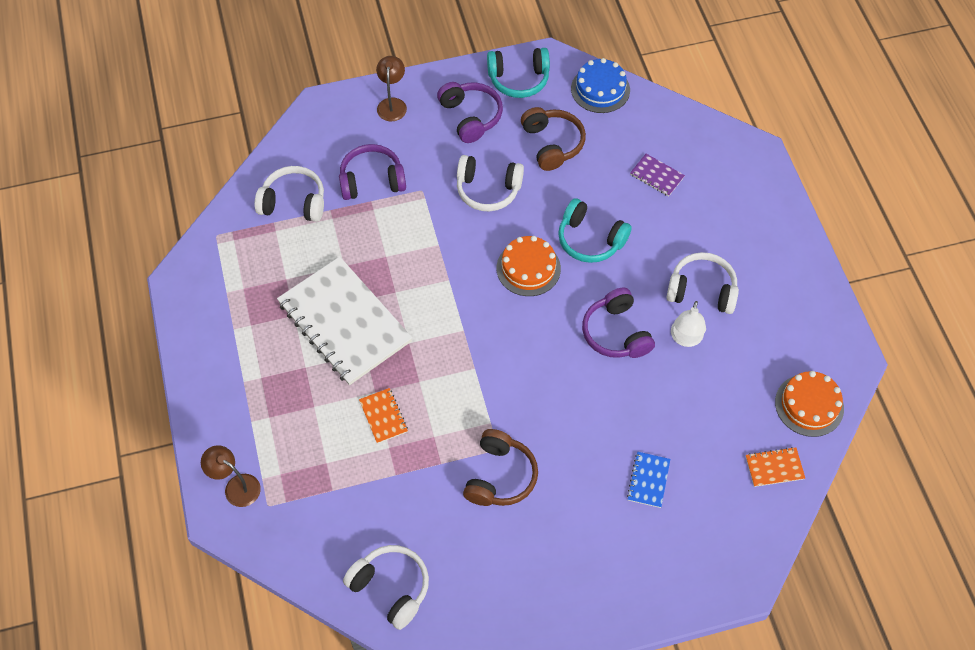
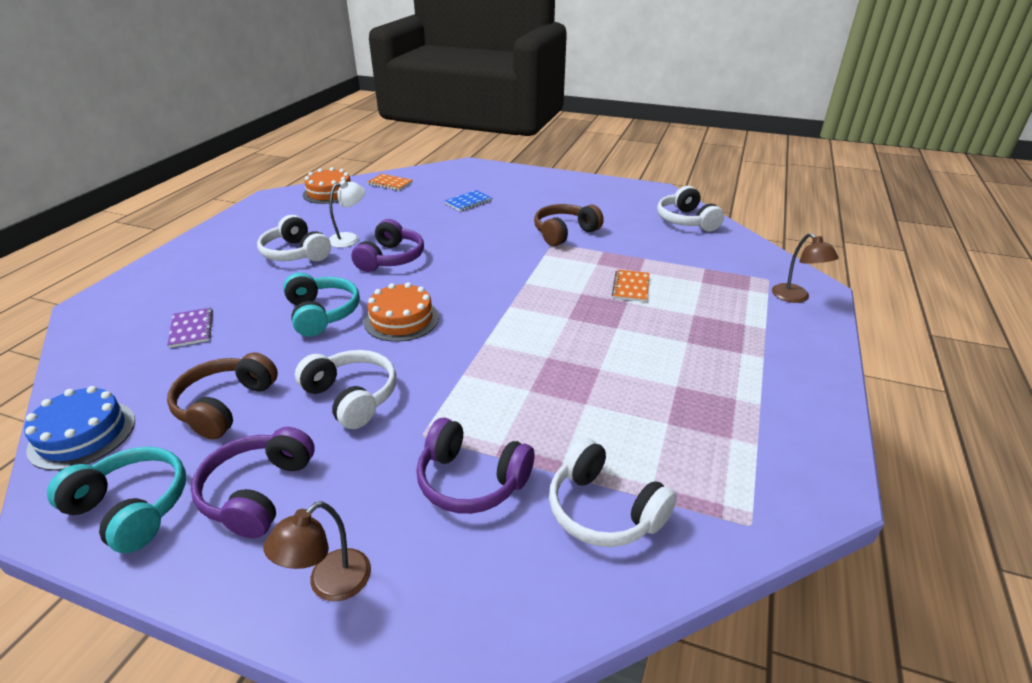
camera: 145 degrees left, 25 degrees down
(345, 322) = (621, 357): white notebook -> none

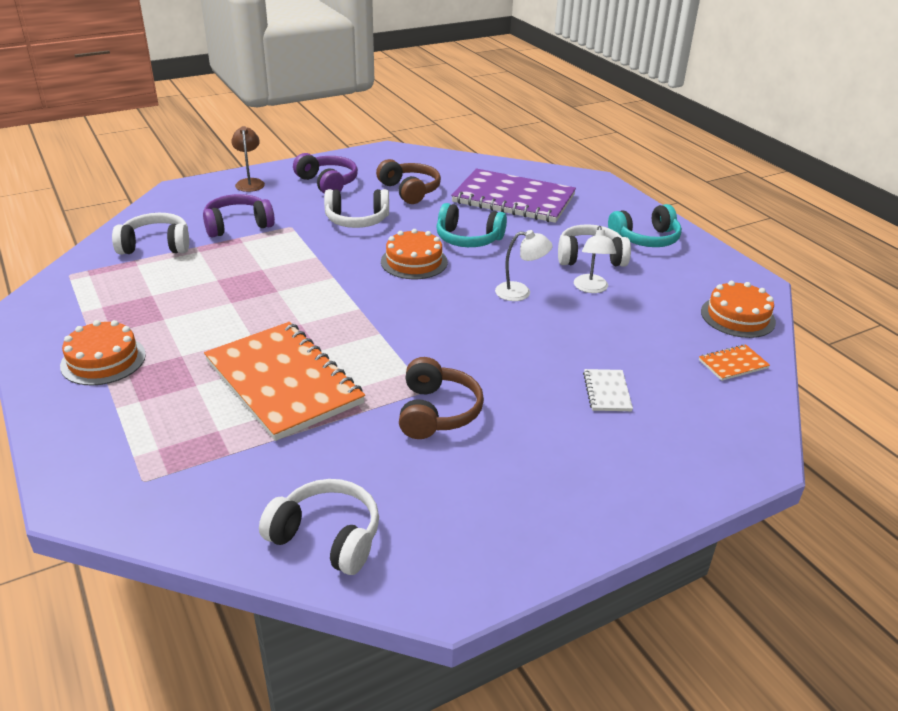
camera: 130 degrees right, 0 degrees up
(82, 434) = (441, 160): blue cake -> none
(131, 508) = (366, 161): turquoise headphones -> turquoise headphones (645, 239)
(191, 329) = (513, 199): purple notebook -> purple notebook, size x2.47
(391, 258) = (520, 292): purple headphones -> white lamp
(468, 202) = (607, 392): blue notebook -> white notebook
(631, 287) = (283, 382): orange notebook -> orange notebook, size x2.47
(758, 372) = (103, 360): none -> orange cake
(795, 297) = (97, 468): brown lamp -> none

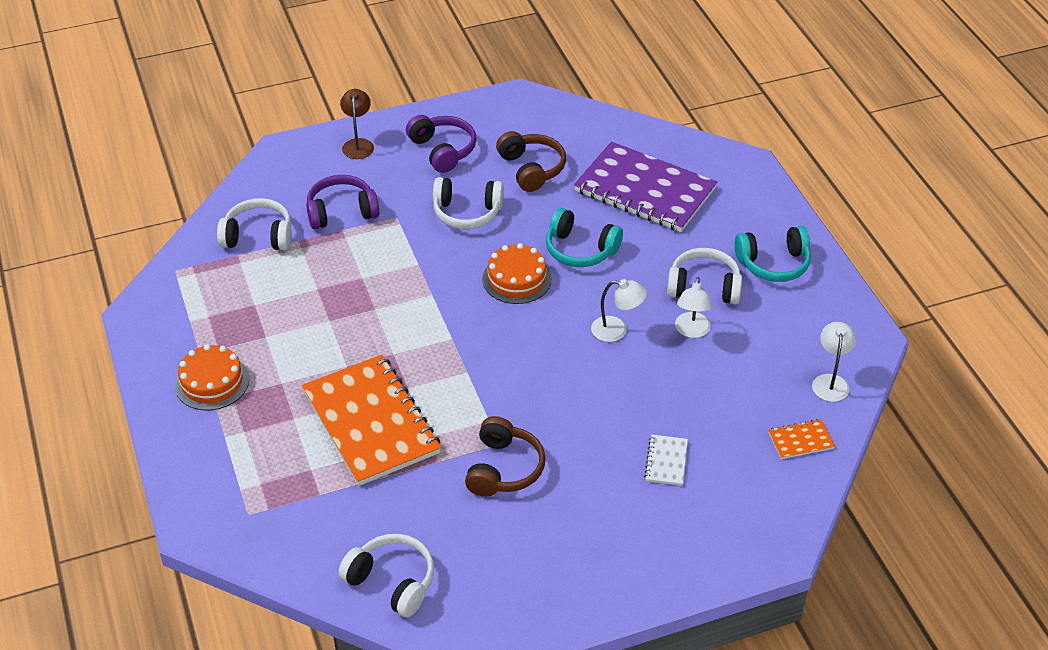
camera: 10 degrees right, 10 degrees up
(737, 316) = (830, 381): orange cake -> white lamp

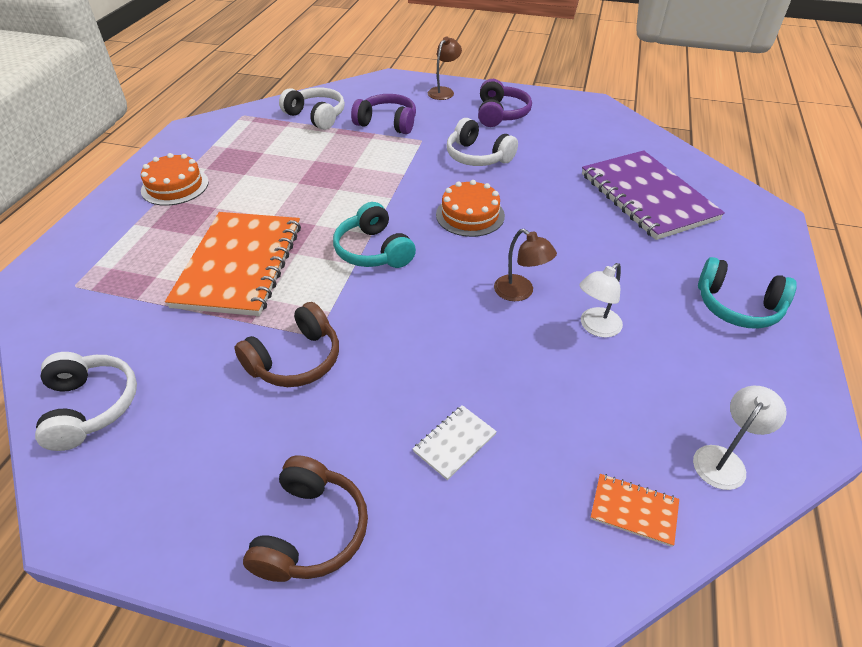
camera: 35 degrees right, 0 degrees up
(531, 169) = (559, 148): brown headphones -> brown headphones (311, 531)
(580, 249) = (546, 216): turquoise headphones -> turquoise headphones (374, 250)
(617, 330) = (520, 292): white lamp -> brown lamp
(704, 287) = (641, 294): white headphones -> none

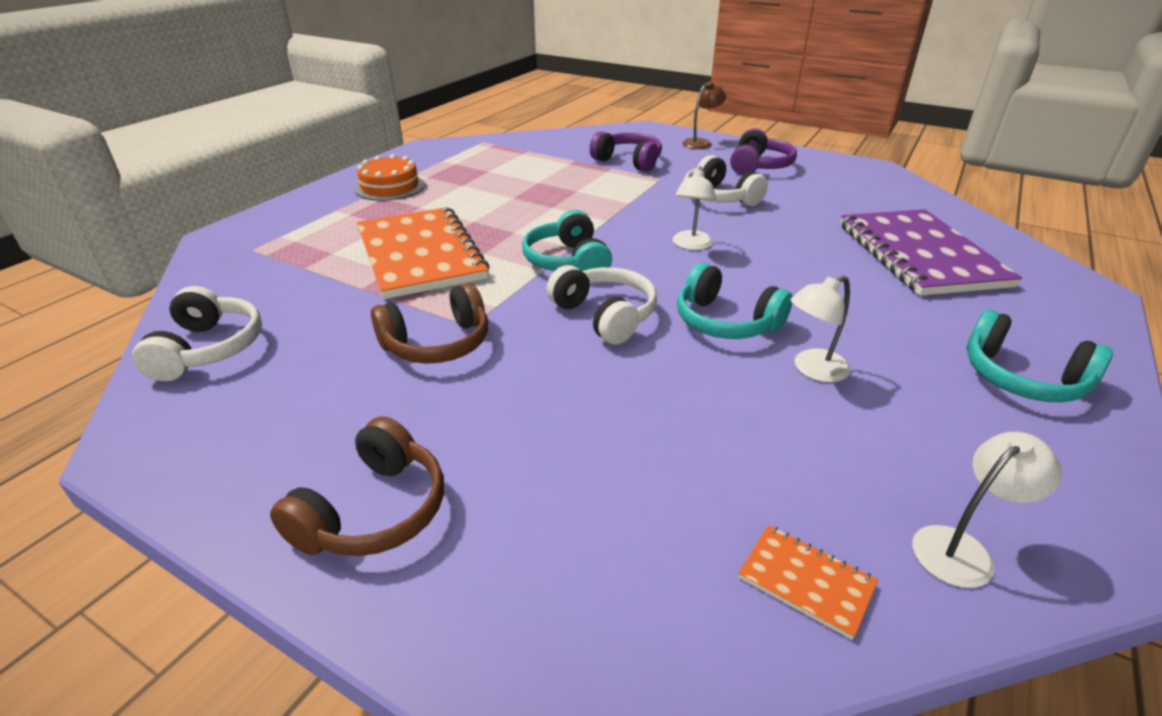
camera: 15 degrees right, 10 degrees down
(239, 265) = (420, 255): orange notebook -> orange notebook turned 45 degrees counterclockwise
(316, 116) = (556, 149): white headphones -> white headphones (604, 316)
(454, 443) = (586, 455): white notebook -> none
(470, 215) = (691, 245): orange cake -> white lamp
(520, 292) = (725, 322): brown lamp -> turquoise headphones

